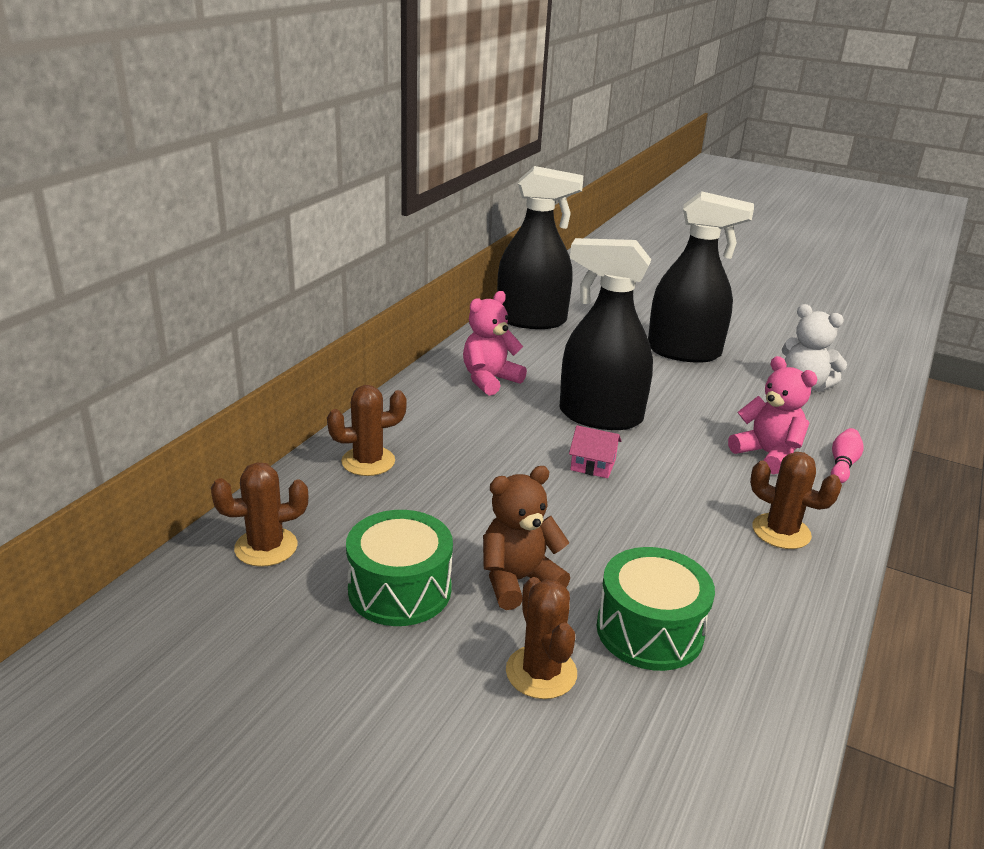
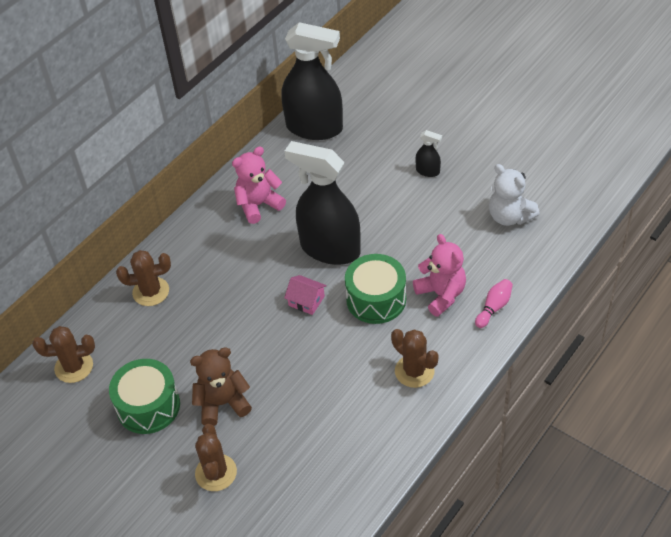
camera: 15 degrees right, 20 degrees up
(649, 630) = (291, 447): green drum -> green drum (376, 299)
(684, 352) = (428, 171): black spray bottle -> black spray bottle, size x0.41

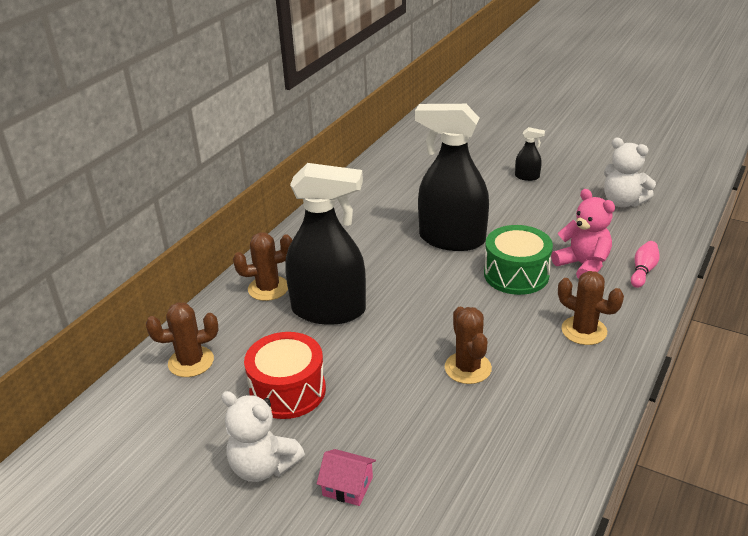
camera: 10 degrees left, 15 degrees down
(117, 477) = (263, 466): none -> white teddy bear
(148, 406) = (288, 391): green drum -> red drum
(216, 473) = (387, 449): brown cactus -> brown cactus (468, 368)
(222, 403) = (376, 380): brown teddy bear -> none
(258, 205) = (366, 212): pink teddy bear -> none
(306, 301) = (442, 282): pink house -> pink house (347, 486)
(314, 128) = (404, 155): black spray bottle -> black spray bottle (329, 310)

